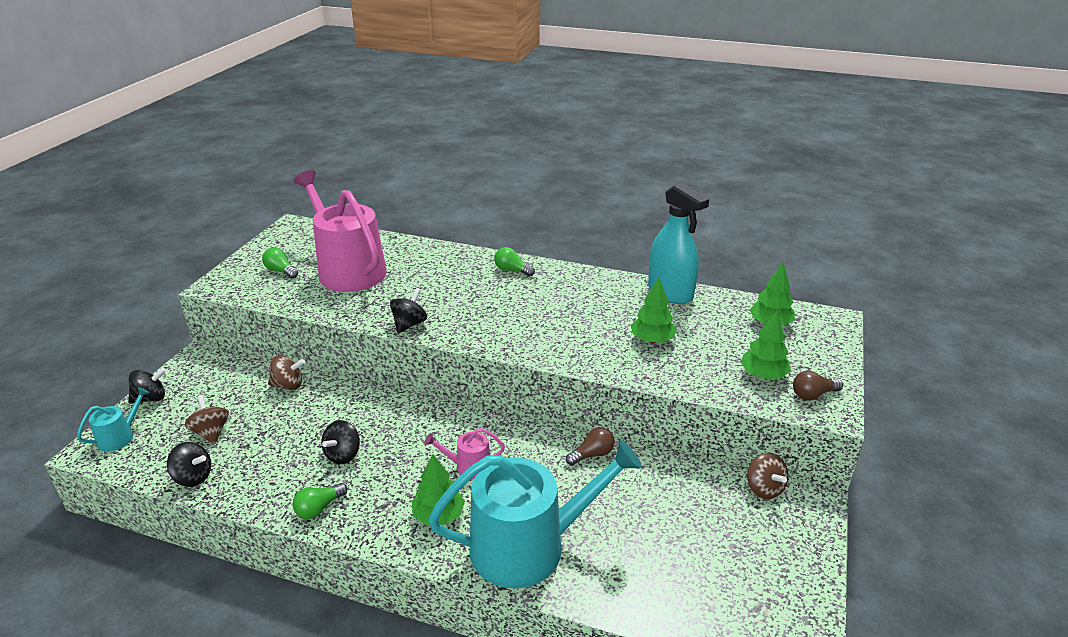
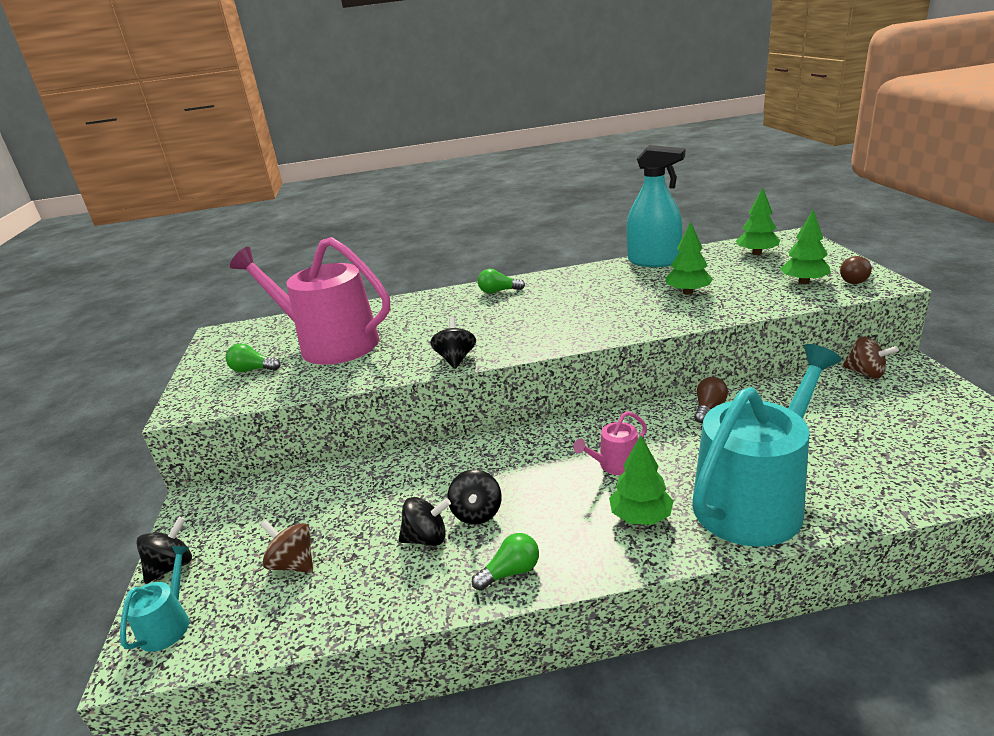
camera: 25 degrees left, 5 degrees down
(193, 477) = (320, 617): black spinning top -> black spinning top (427, 538)
(288, 385) = (339, 481): brown spinning top -> none
(319, 508) = (510, 572): green light bulb -> green light bulb turned 135 degrees counterclockwise

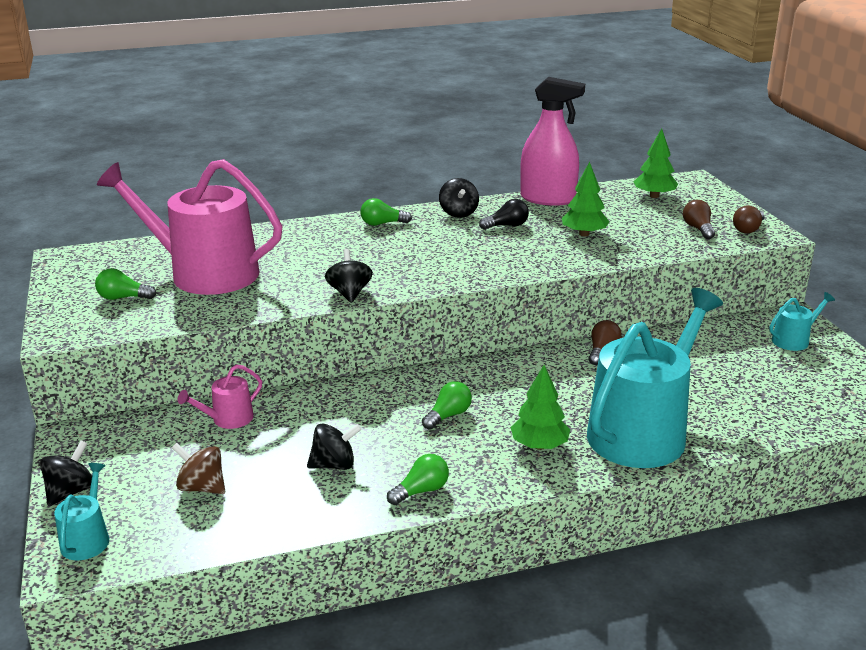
camera: 10 degrees left, 0 degrees up
(477, 513) = (381, 443): black spinning top -> black spinning top (458, 213)
(548, 481) = (448, 415): none -> green light bulb
(613, 288) = (507, 226): none -> black light bulb
(615, 465) = (512, 402): pink watering can -> pink watering can (228, 419)
(653, 261) = (548, 199): turquoise spray bottle -> pink spray bottle
(803, 282) = (698, 229): green tree -> brown light bulb
(865, 373) = (753, 322): brown spinning top -> none
(913, 391) = (794, 340): none -> turquoise watering can

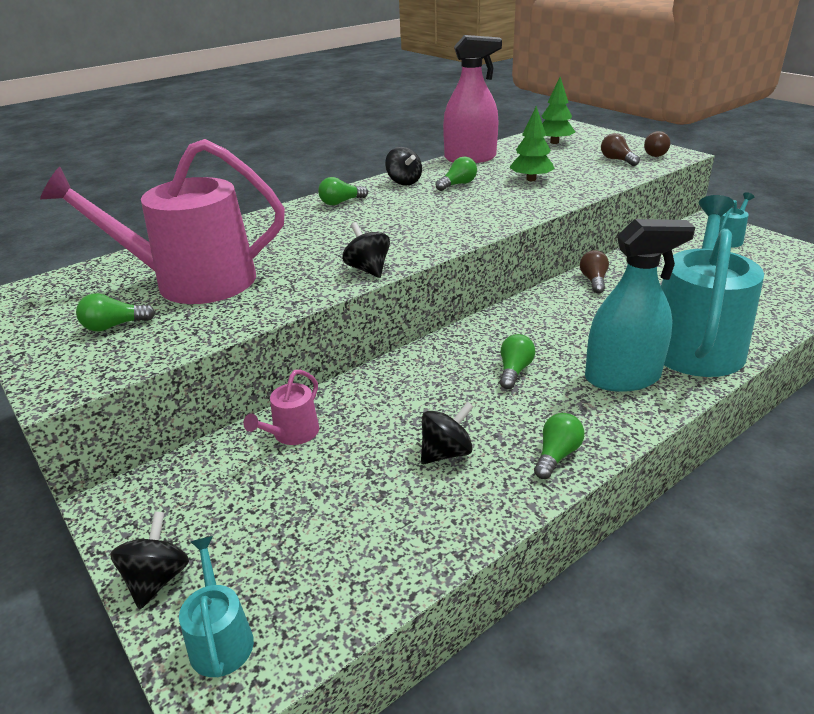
camera: 20 degrees left, 5 degrees up
(202, 487) = (320, 522): brown spinning top -> none
(507, 226) = (458, 184): black light bulb -> green light bulb
(539, 445) = (622, 377): green tree -> turquoise spray bottle

